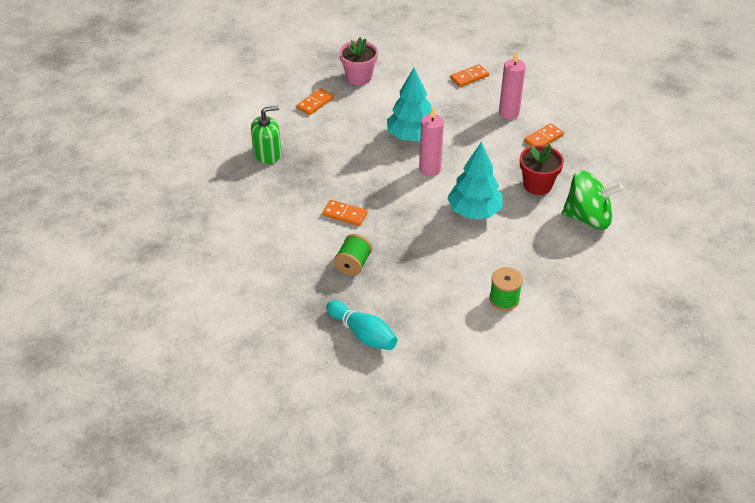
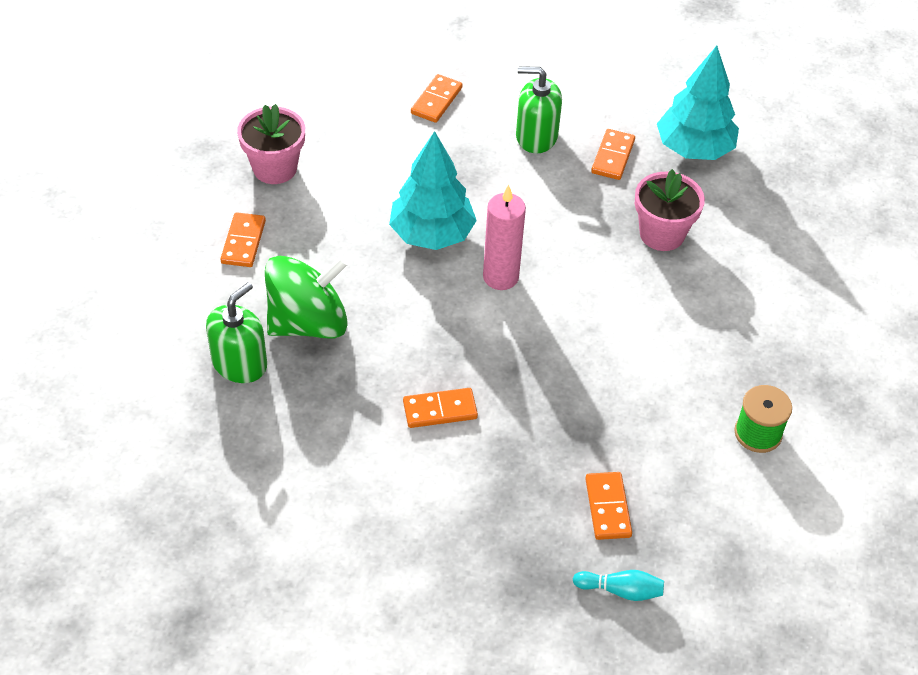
camera: 35 degrees left, 5 degrees up
(353, 264) = (518, 486): green spool -> none
(363, 334) = (621, 590): turquoise bowling pin -> turquoise bowling pin, size x0.62
(390, 295) = (608, 507): none -> orange domino
(474, 211) = (613, 316): turquoise tree -> turquoise tree (694, 149)
(509, 113) = (536, 136): pink candle -> green soap dispenser
(537, 185) = (662, 234): red flower pot -> pink flower pot
(588, 218) = (762, 254): green spinning top -> green spinning top (308, 323)

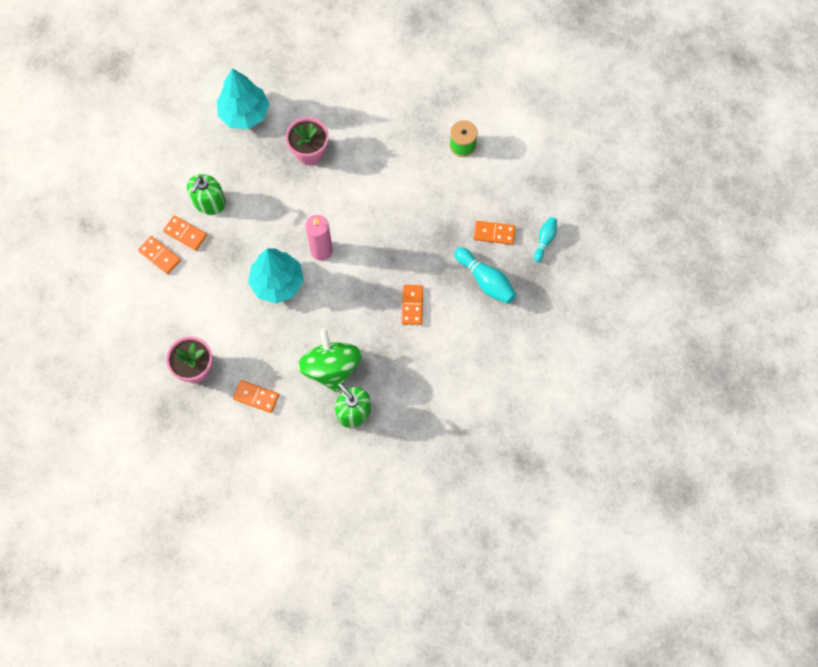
camera: 75 degrees left, 20 degrees up
(514, 509) = (485, 280): none -> turquoise bowling pin
(612, 156) = (239, 162): orange domino -> orange domino (185, 234)

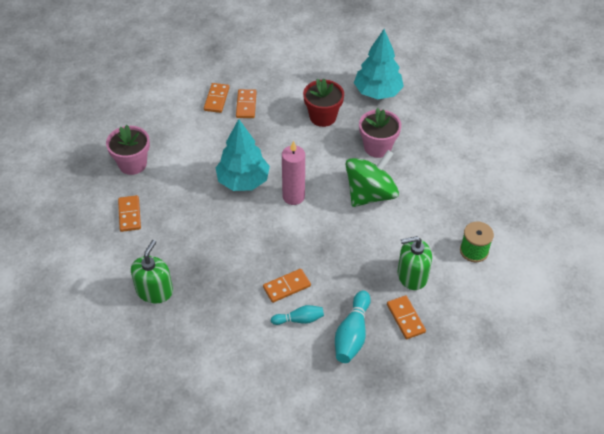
camera: 60 degrees right, 20 degrees down
(209, 202) = (284, 107): green soap dispenser -> green soap dispenser (412, 275)
(244, 176) = (323, 117): none -> red flower pot
(331, 367) = (188, 254): green spinning top -> green spinning top (370, 194)
(544, 240) = (431, 365): turquoise bowling pin -> turquoise bowling pin (299, 319)

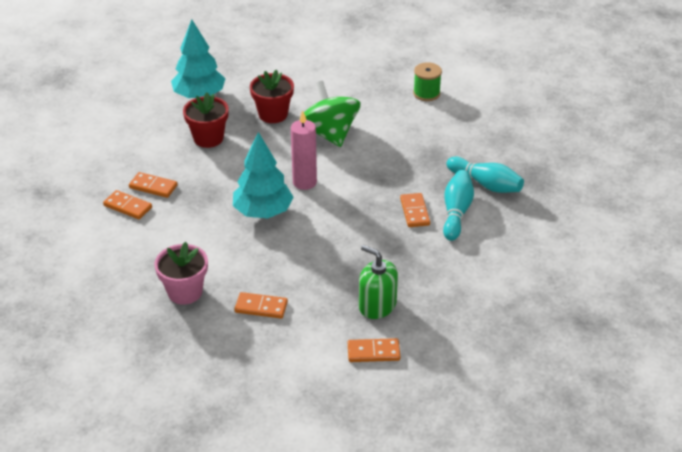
camera: 70 degrees left, 10 degrees down
(299, 319) = (456, 212): turquoise bowling pin -> turquoise bowling pin, size x1.62
(377, 147) = (273, 114): pink flower pot -> red flower pot
(405, 318) = (481, 149): orange domino -> orange domino (373, 352)
(412, 275) = (437, 134): green soap dispenser -> none

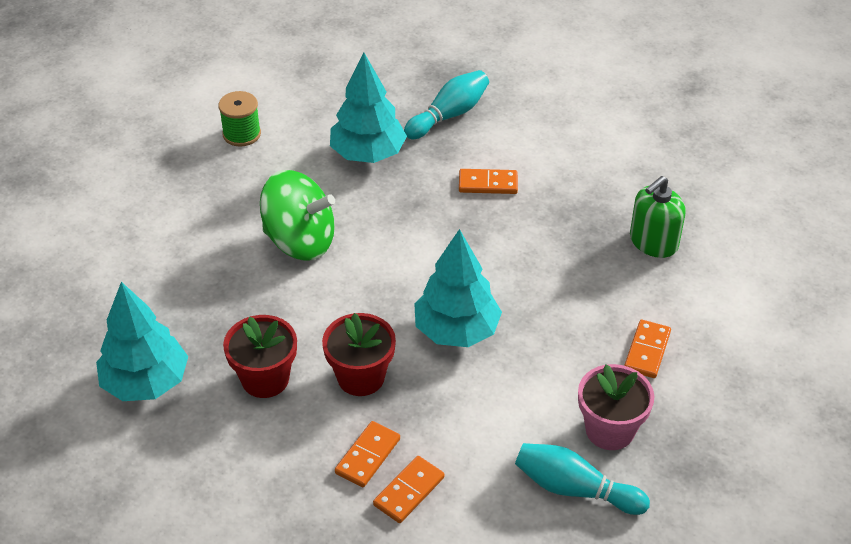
camera: 80 degrees left, 5 degrees up
(273, 114) = (231, 297): red flower pot -> red flower pot (361, 377)
(304, 182) = (402, 280): pink candle -> none
(330, 134) = (300, 241): green spinning top -> green spinning top turned 150 degrees counterclockwise
(373, 352) = (730, 256): orange domino -> none
(426, 151) = (368, 154): none -> turquoise tree
(456, 212) = (496, 148): turquoise bowling pin -> turquoise bowling pin (575, 489)

